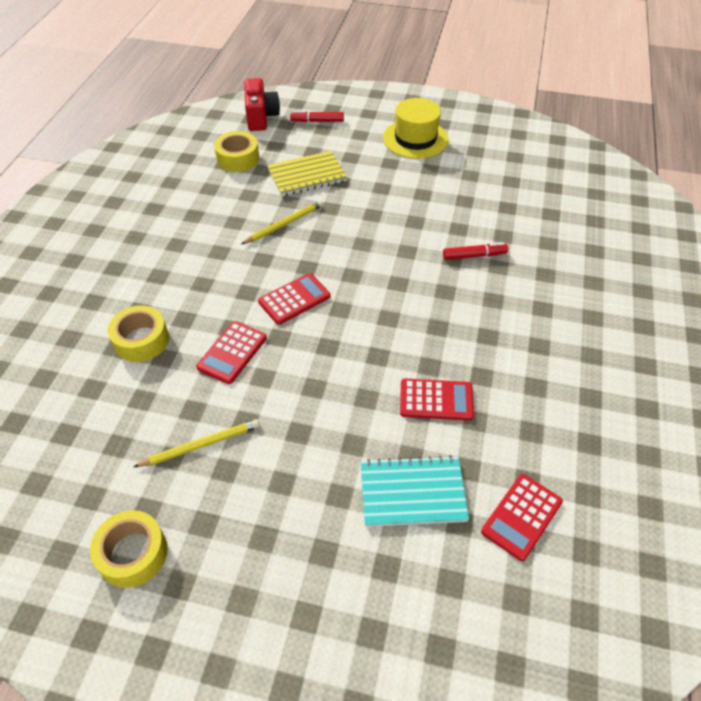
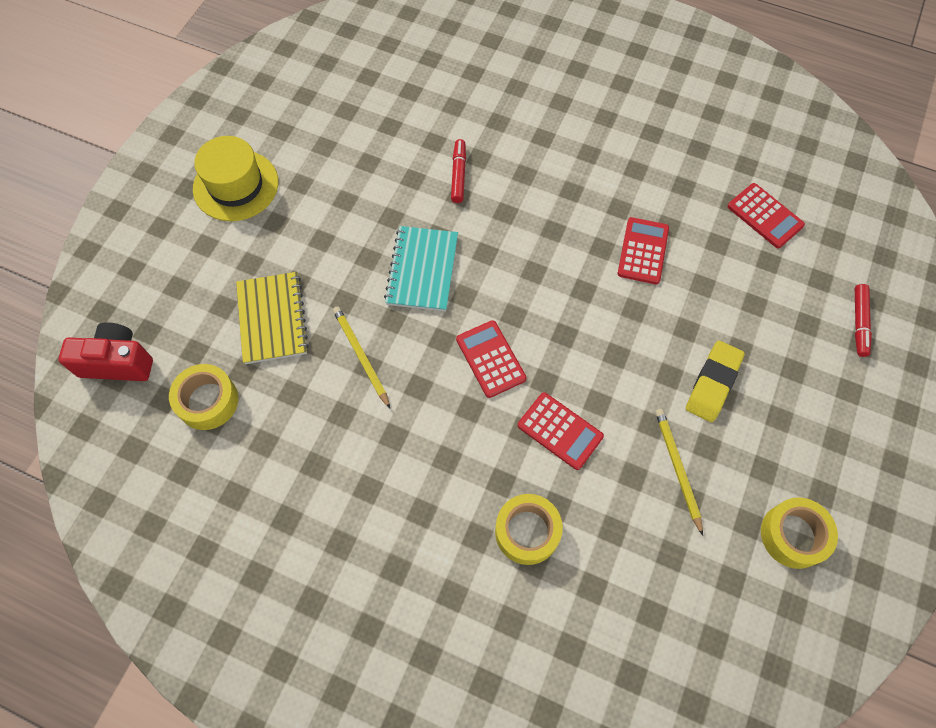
camera: 80 degrees left, 15 degrees up
(295, 471) = (713, 383): none -> yellow eraser
(317, 121) = (155, 291): red marker -> red marker (859, 323)
(412, 492) = (739, 290): turquoise notebook -> turquoise notebook (422, 270)

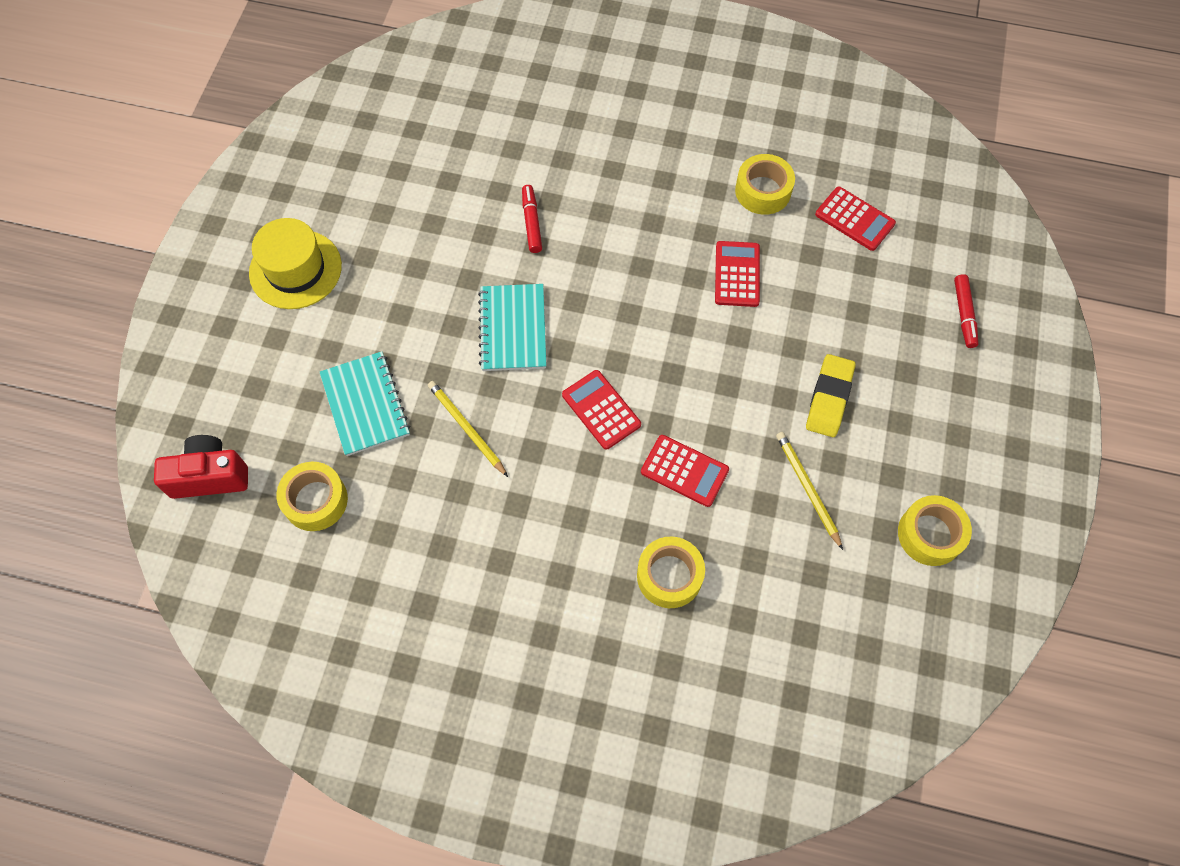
camera: 10 degrees left, 0 degrees up
(272, 319) = (365, 405): yellow notebook -> turquoise notebook
(680, 177) = (763, 191): none -> yellow tape

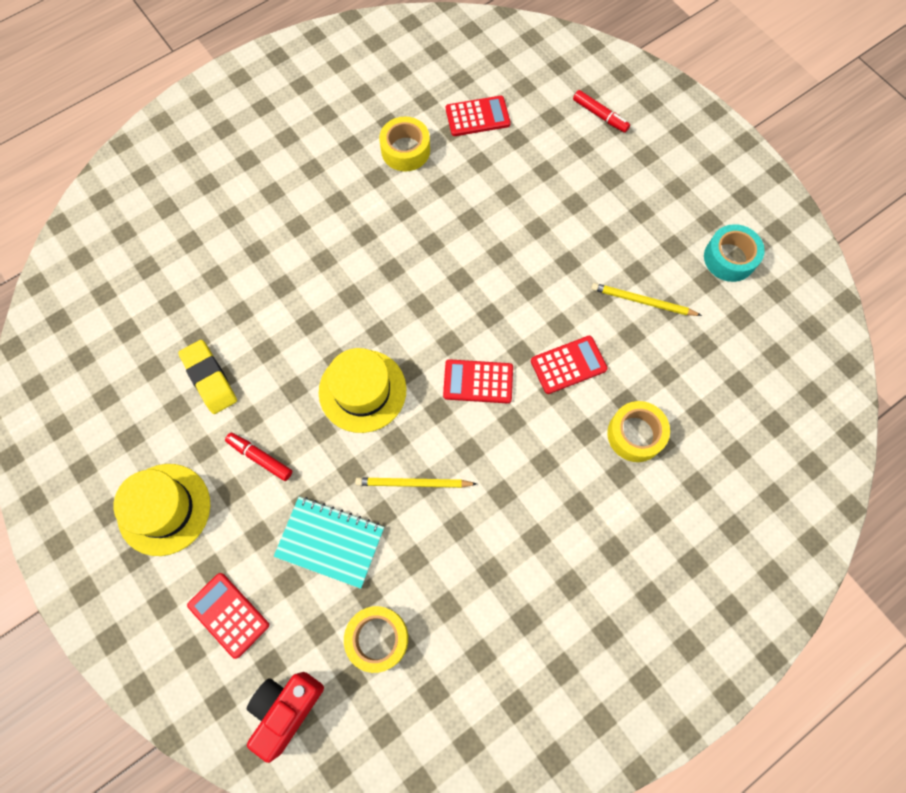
camera: 50 degrees left, 5 degrees up
(513, 329) = (362, 391): turquoise notebook -> yellow hat
(531, 223) = (288, 311): red marker -> red marker (260, 458)
(737, 274) = (453, 216): red calculator -> red calculator (228, 615)
(829, 398) = (591, 237): yellow eraser -> yellow eraser (209, 378)
(930, 534) = (729, 258): yellow tape -> turquoise tape

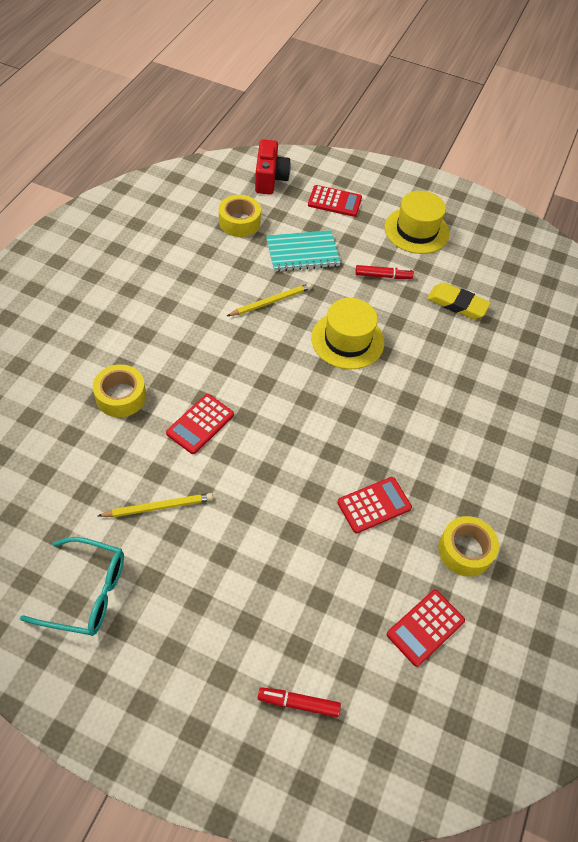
camera: 145 degrees right, 15 degrees down
(478, 381) = (266, 381): red calculator -> red calculator (374, 505)
(729, 258) = (86, 592): turquoise tape -> turquoise glasses

